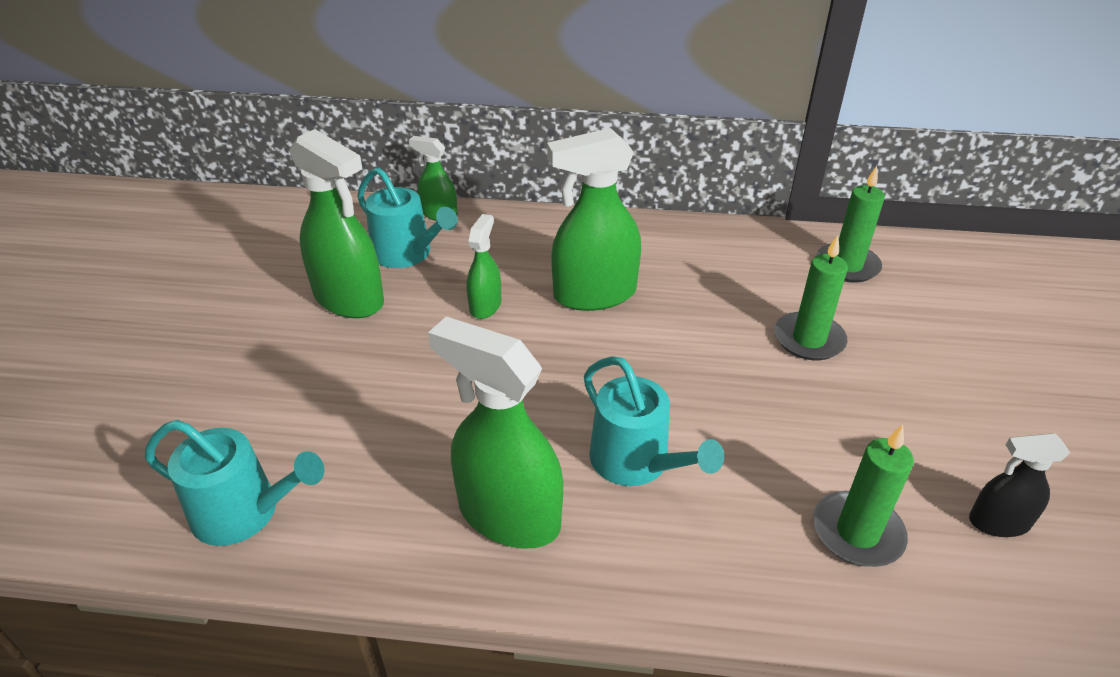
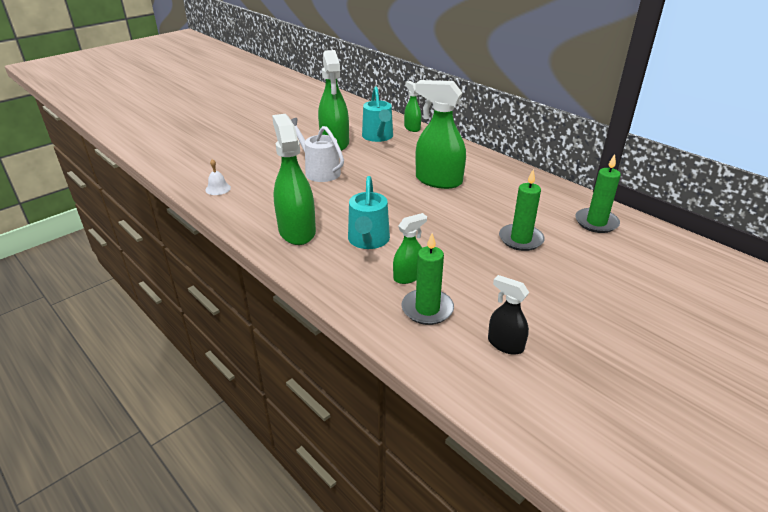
camera: 40 degrees right, 5 degrees down
(244, 512) = (218, 188): turquoise watering can -> white bell
(394, 370) = (319, 171): none -> white watering can
(485, 306) = (384, 166): green spray bottle -> green spray bottle (408, 276)

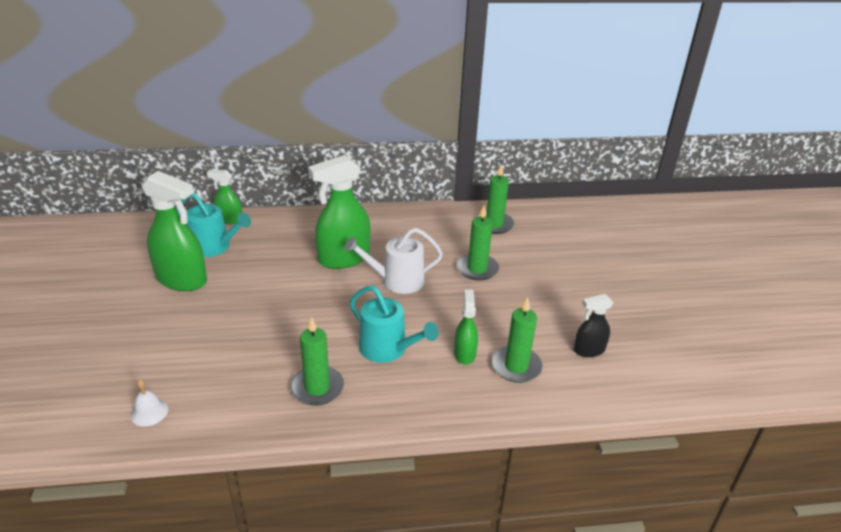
camera: 55 degrees left, 0 degrees up
(297, 231) = (317, 388): green spray bottle -> green candle
(319, 171) = (224, 318): white watering can -> white watering can (397, 281)

